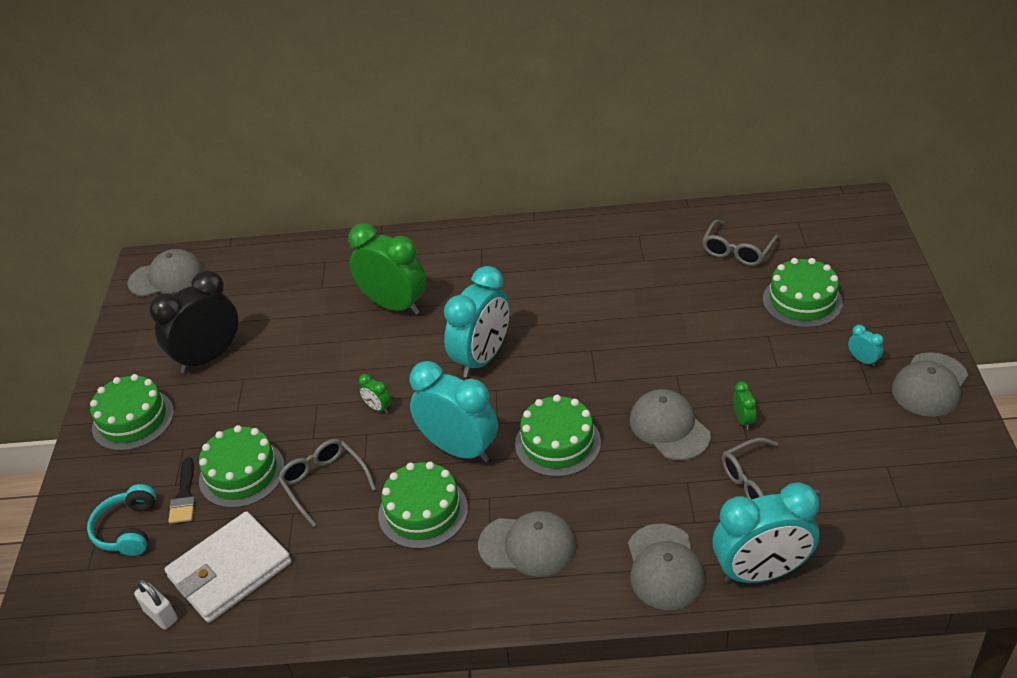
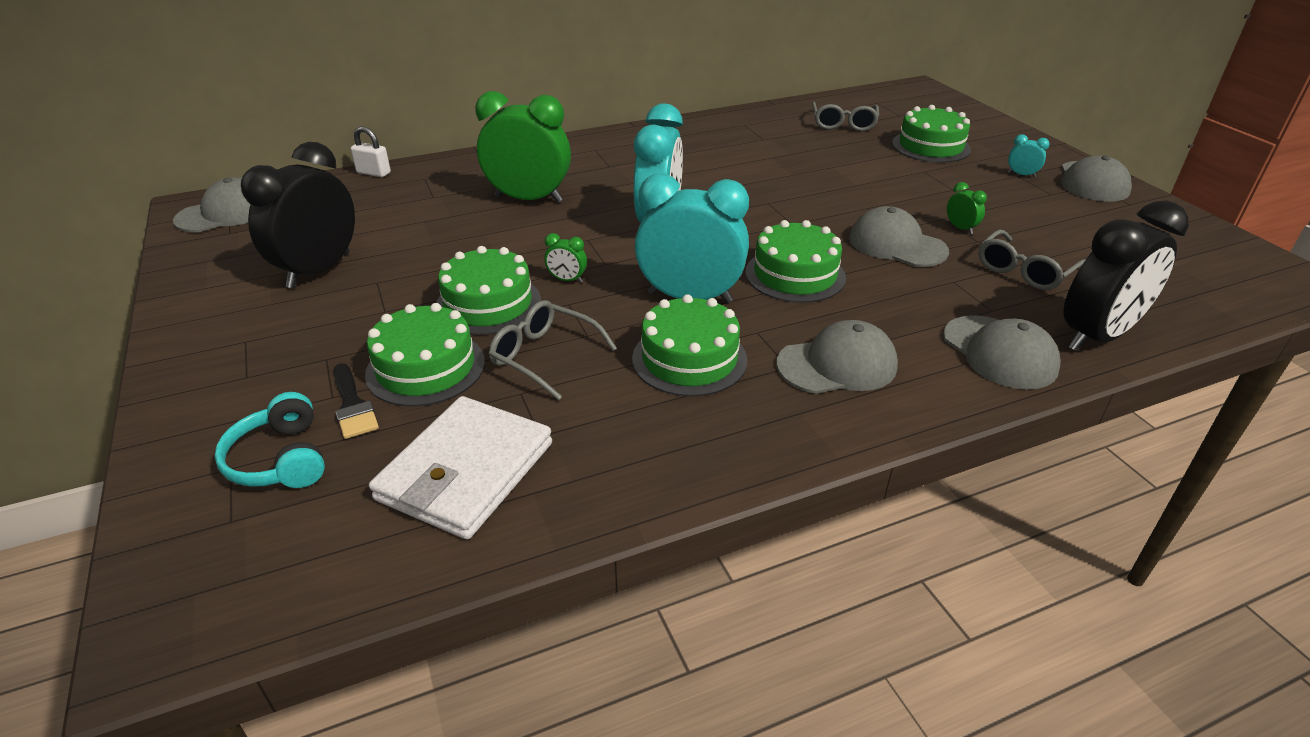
camera: 25 degrees left, 5 degrees down
(133, 420) = (236, 343): green cake -> green cake (488, 304)
(160, 615) = (384, 549): white padlock -> white padlock (374, 173)
(761, 572) = (1096, 336): turquoise clock -> black clock

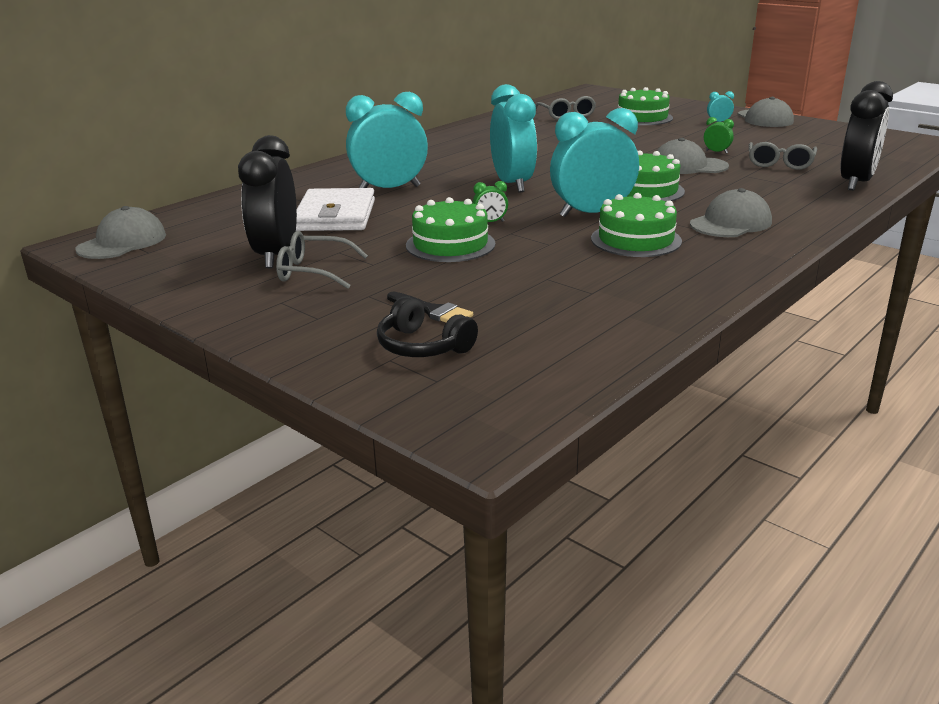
camera: 25 degrees left, 10 degrees down
(280, 459) = (423, 346): turquoise headphones -> black headphones
(374, 173) = (225, 197): white padlock -> none
(426, 368) = (456, 282): green cake -> none
(466, 471) = (568, 318): white wallet -> white wallet (335, 215)
(529, 199) = (389, 189): green clock -> turquoise clock
(544, 356) = (535, 259): grey glasses -> grey glasses (313, 272)
(999, 352) = (814, 199): grey cap -> none

